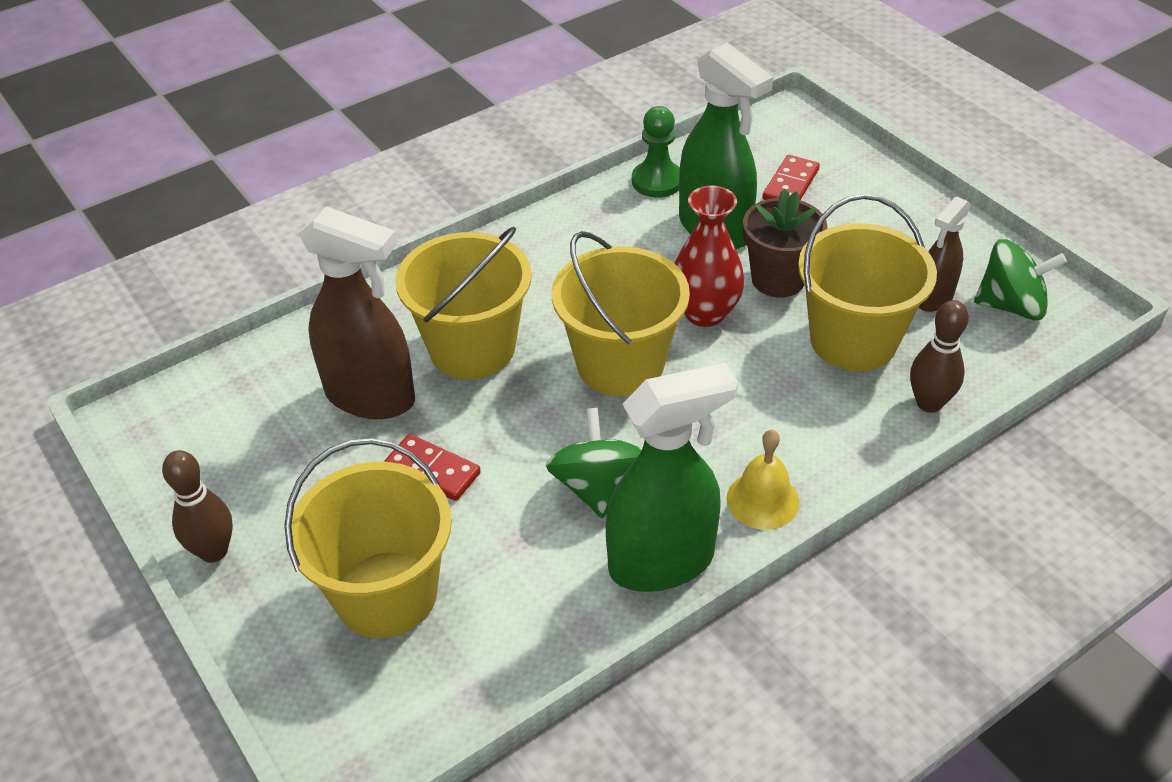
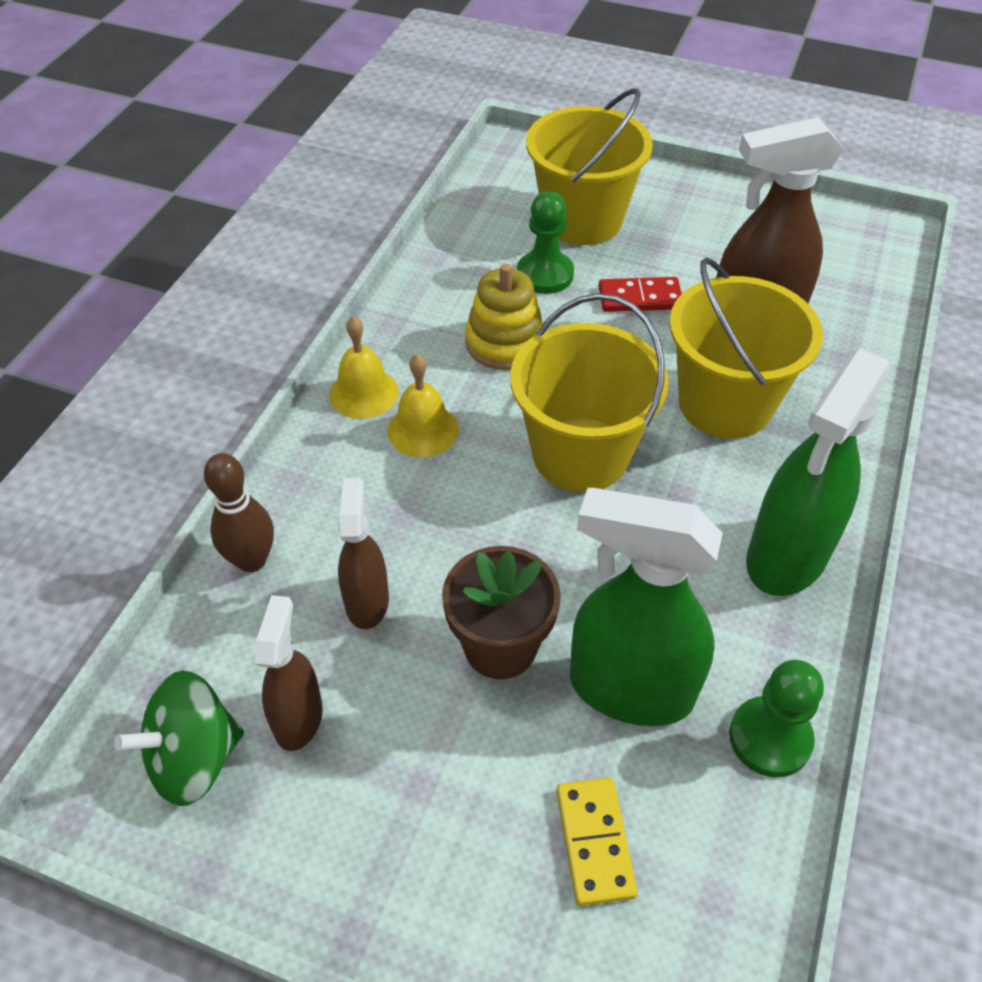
camera: 145 degrees right, 5 degrees up
(214, 551) = (718, 193): brown bowling pin -> none
(492, 543) = (545, 274): none -> green pawn
(597, 487) = (504, 343): green spinning top -> yellow stacking toy
(662, 562) = (412, 316): green spray bottle -> green spray bottle (786, 557)
(705, 313) = (547, 555): red vase -> none
(732, 441) = (423, 430): none -> yellow bell
(791, 184) = (594, 842): red domino -> yellow domino
(853, 340) = (367, 601): yellow bucket -> brown spray bottle

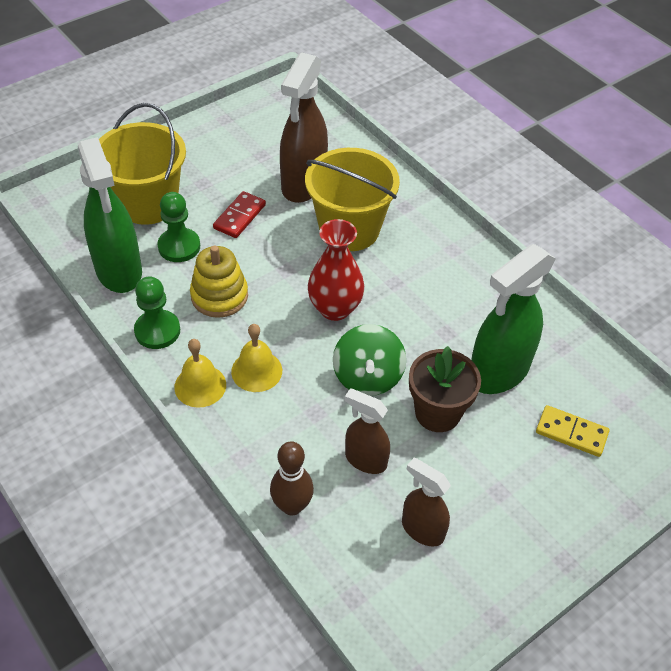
camera: 60 degrees left, 0 degrees up
(194, 758) = (416, 595): green spinning top -> green spinning top (367, 377)
(580, 454) = (335, 308): yellow bucket -> red vase
(770, 738) = (557, 335): green pawn -> green pawn (157, 331)
(786, 557) = (464, 267): green spray bottle -> green spray bottle (119, 271)

